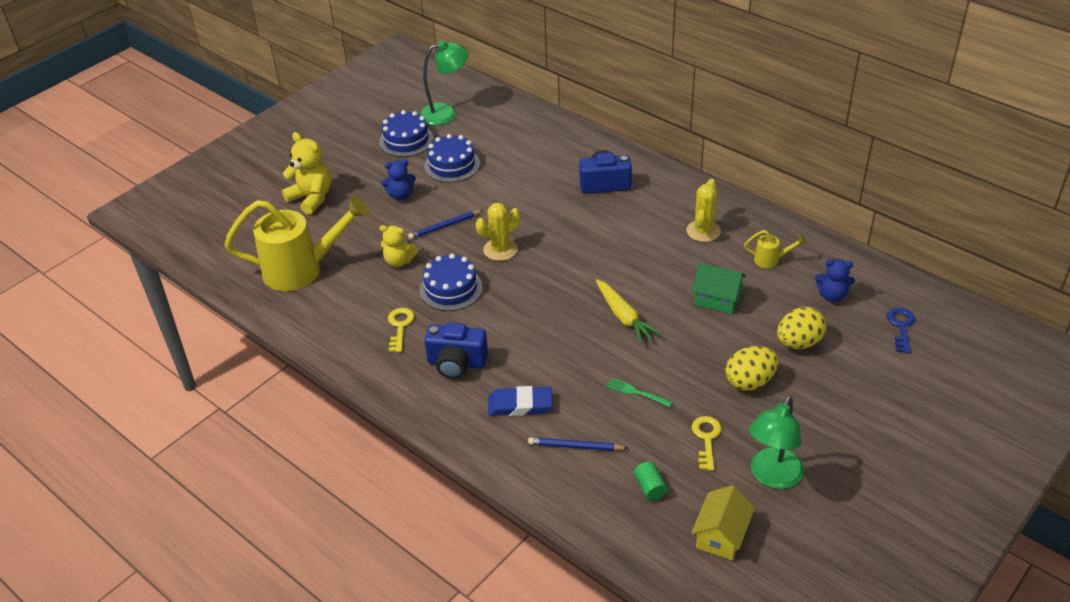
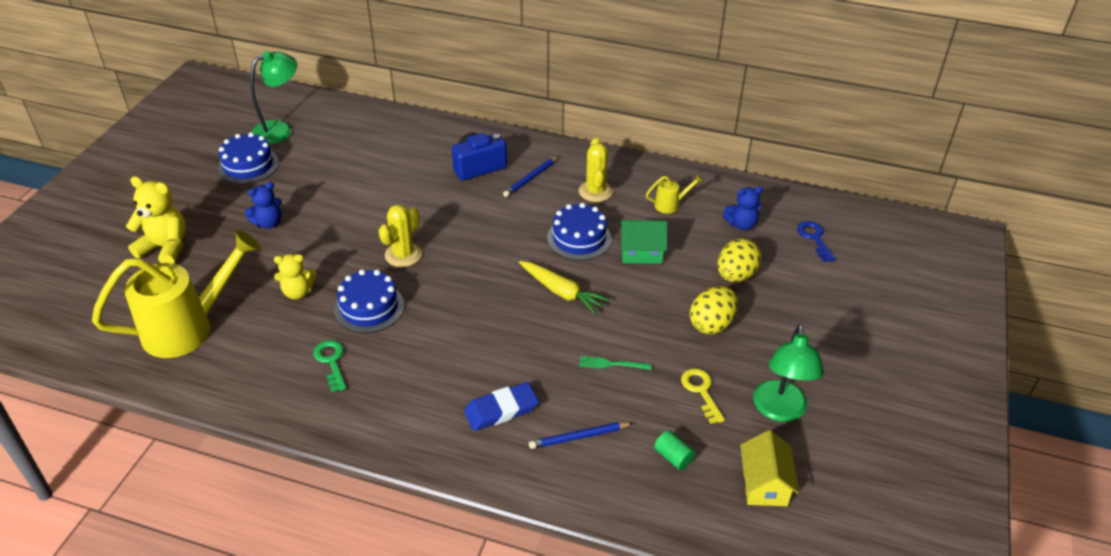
camera: 25 degrees left, 0 degrees up
(400, 327) = (331, 362): yellow key -> green key
(445, 226) = (332, 244): blue pencil -> blue pencil (531, 178)
(452, 165) = (310, 180): blue cake -> blue cake (579, 238)
(456, 363) = (412, 384): blue camera -> none

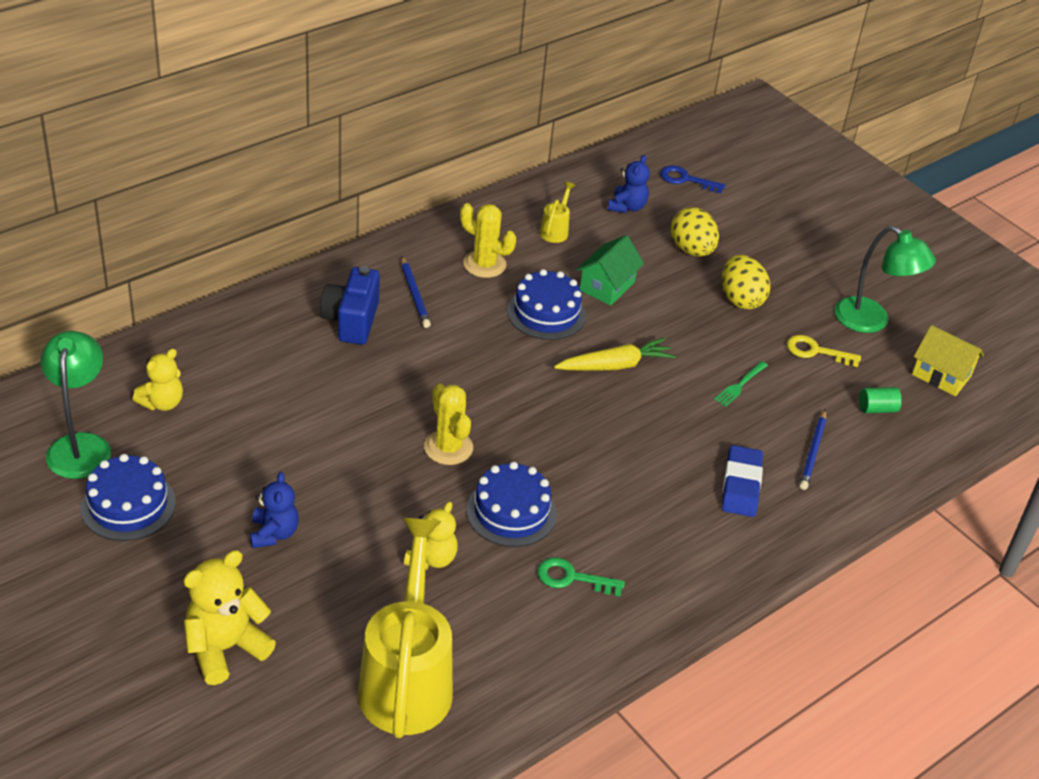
camera: 60 degrees left, 0 degrees up
(337, 138) = (162, 403): none -> yellow teddy bear

